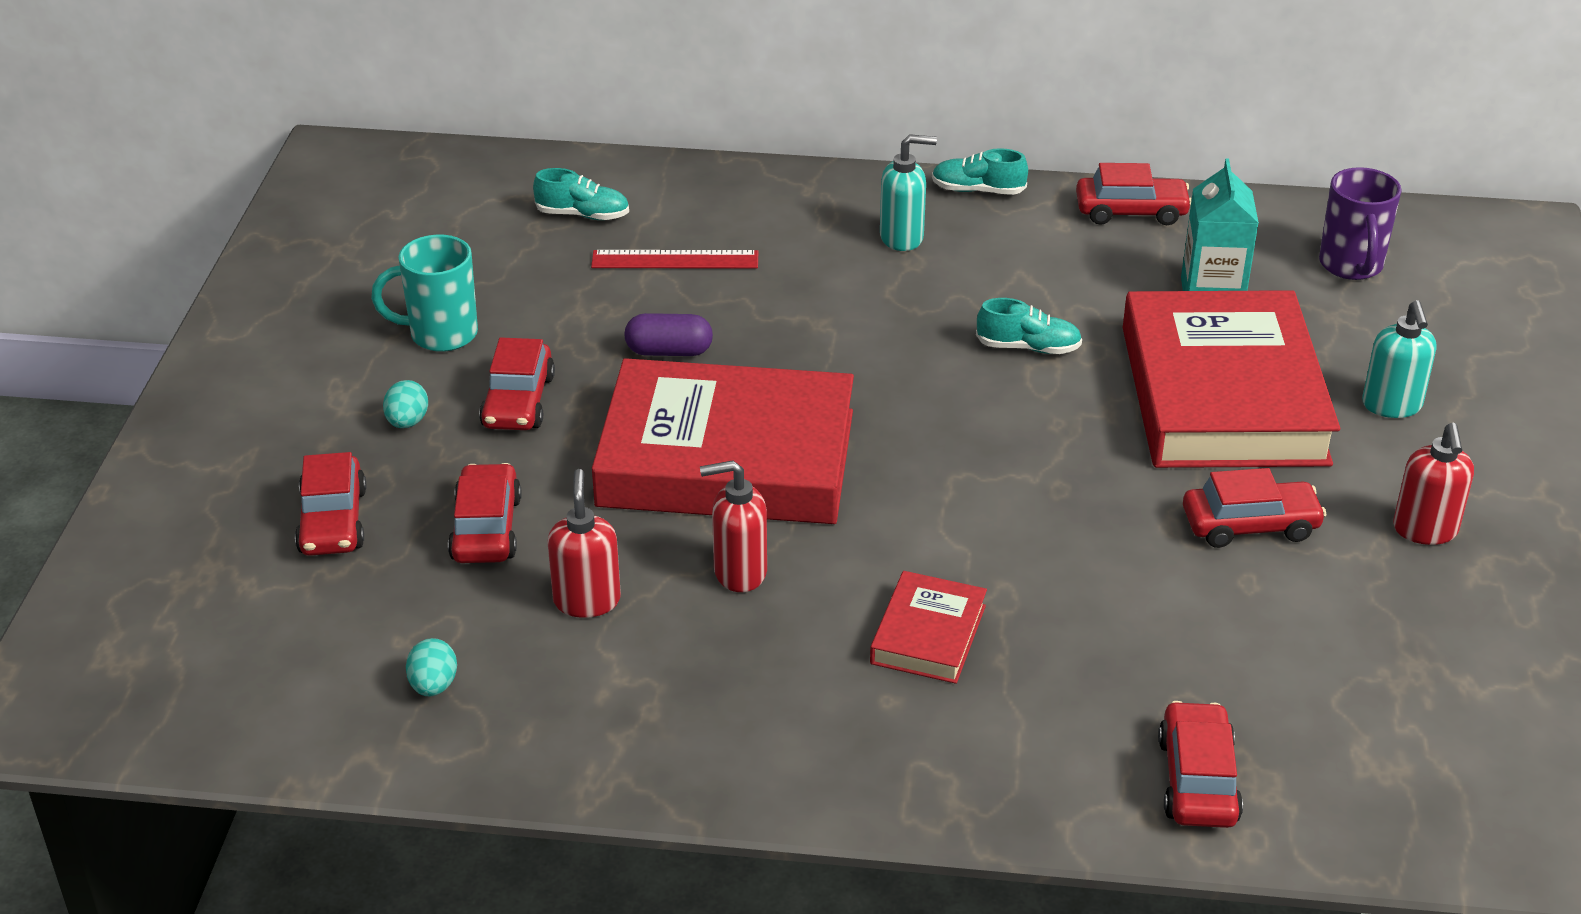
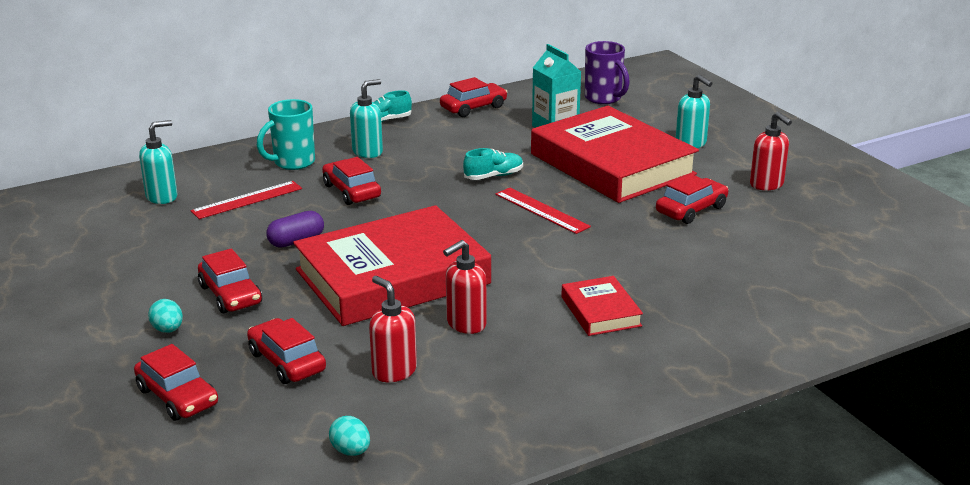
camera: 35 degrees left, 10 degrees down
(440, 334) = (137, 280): turquoise mug -> turquoise mug (292, 163)
(583, 215) = (162, 197): turquoise shoe -> turquoise soap dispenser
(1031, 434) = (542, 210): none -> red ruler
(1197, 780) = (803, 318): red car -> red car (351, 191)

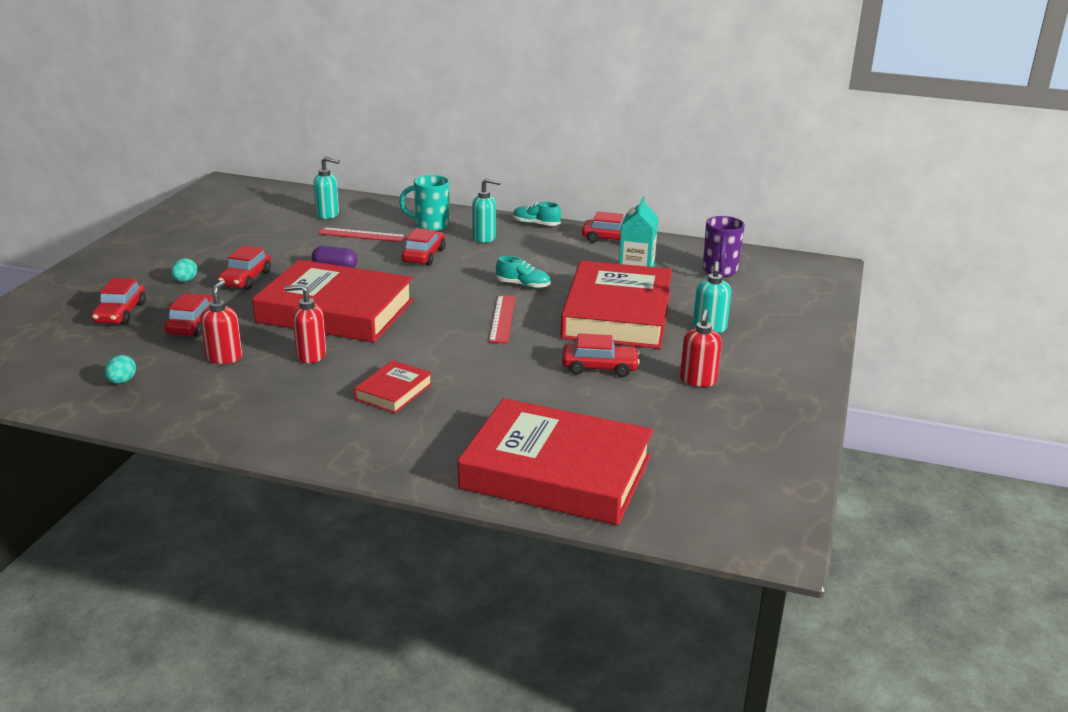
camera: 45 degrees right, 0 degrees up
(834, 297) = (556, 472): none -> red book

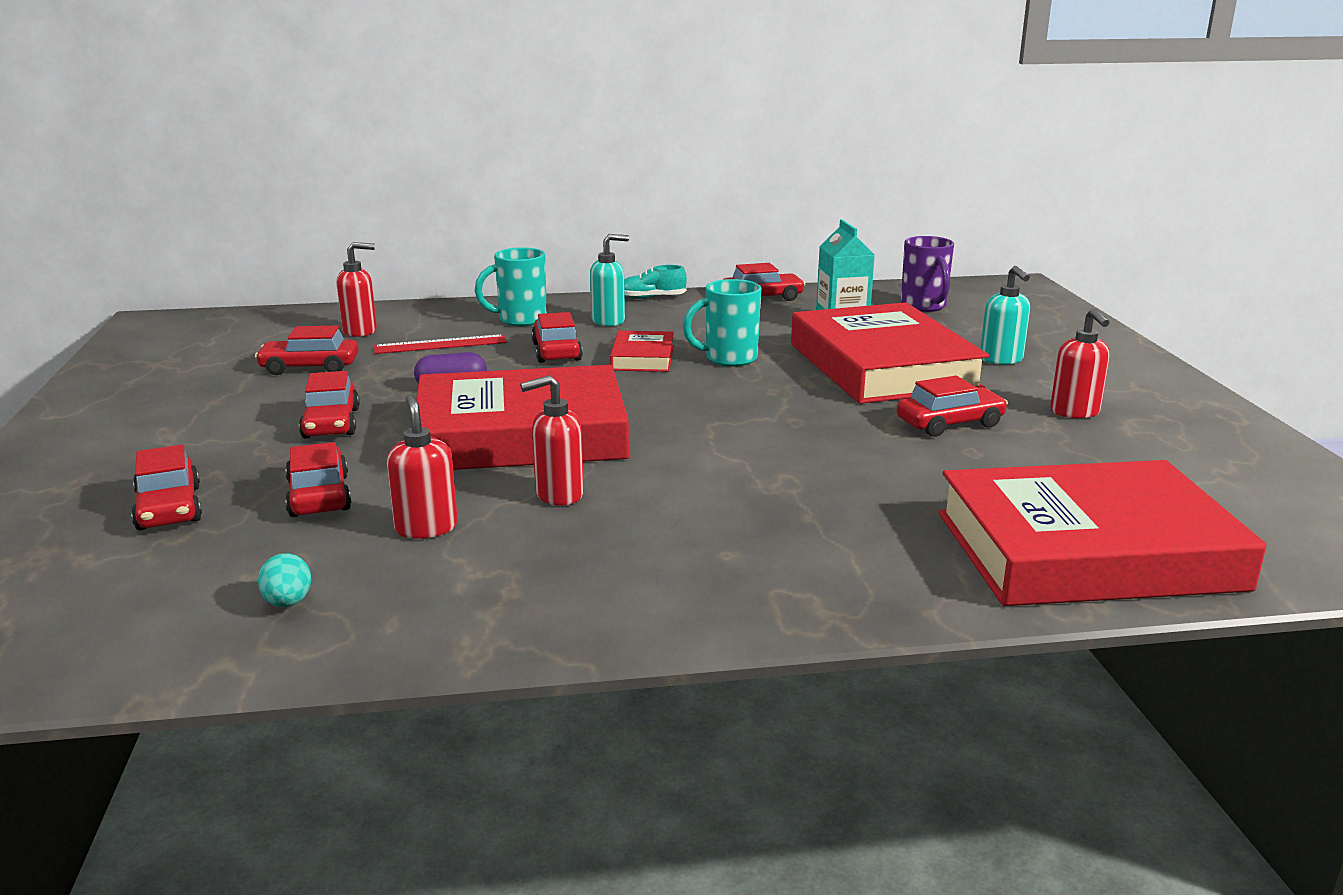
camera: 25 degrees left, 5 degrees down
(185, 281) = (233, 444): turquoise egg -> none
(273, 236) = (310, 367): none -> red car
(328, 214) = (360, 331): turquoise soap dispenser -> red soap dispenser
(393, 391) = (739, 510): red book -> red book (642, 358)
(502, 318) = (756, 398): red ruler -> none
(523, 285) = (728, 359): turquoise shoe -> turquoise mug

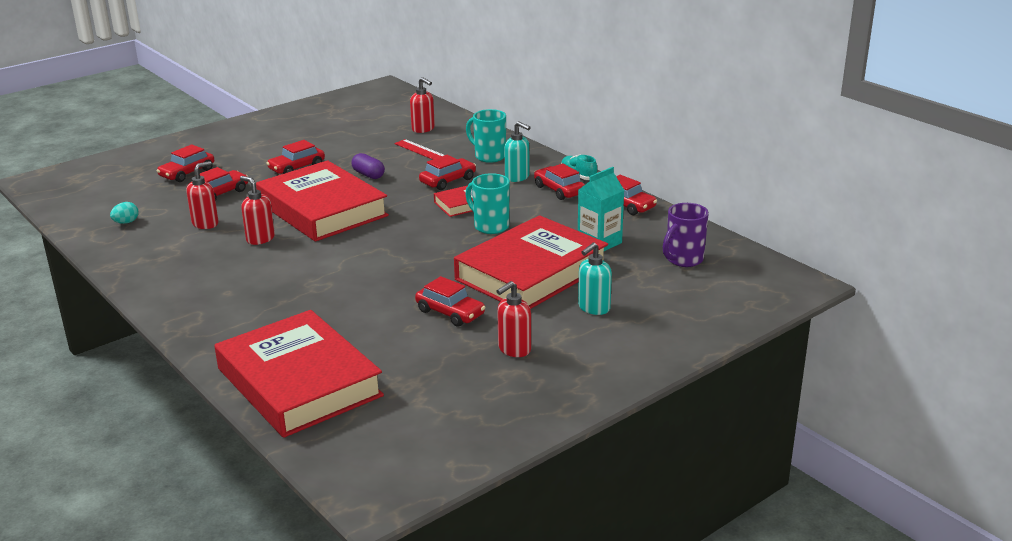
camera: 60 degrees right, 5 degrees up
(310, 367) = (360, 138): red car -> red car (559, 190)

